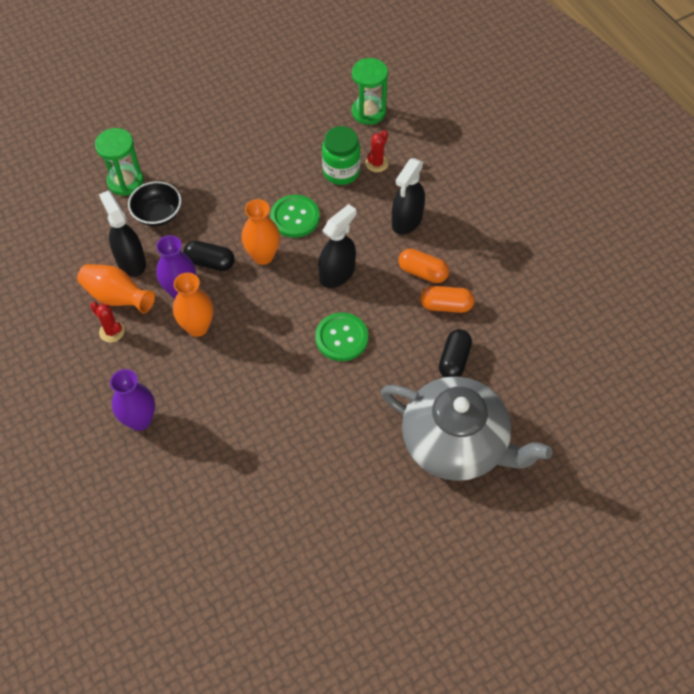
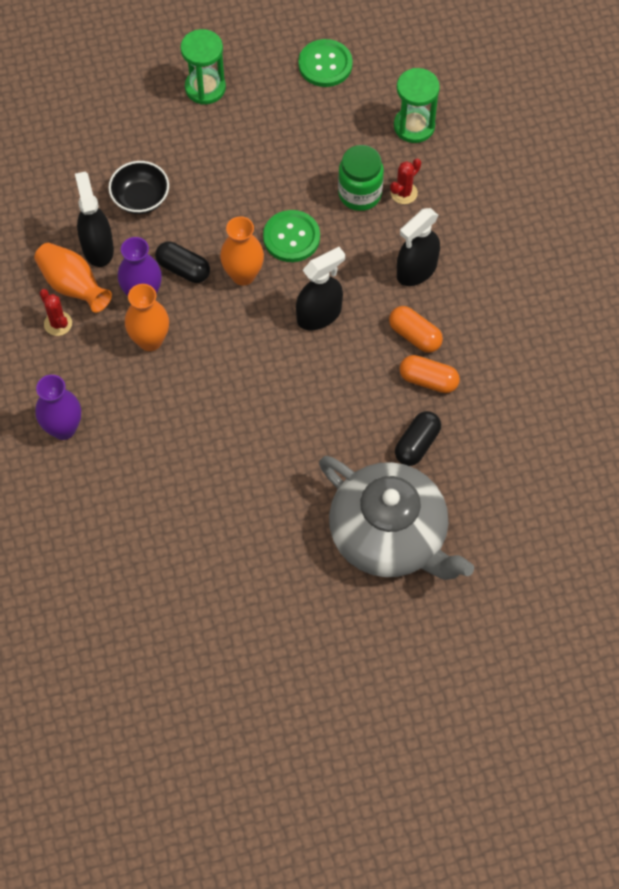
camera: 15 degrees right, 5 degrees up
(125, 181) = (115, 151): green hourglass -> green hourglass (205, 88)
(341, 338) = (302, 389): green button -> green button (325, 64)

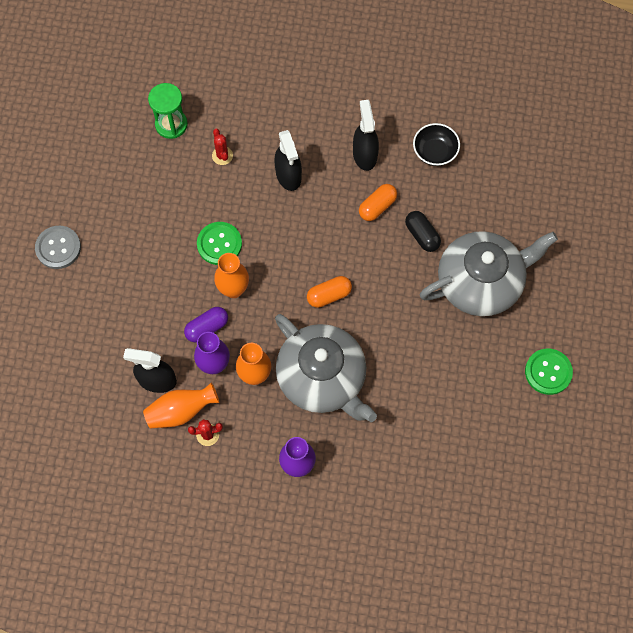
camera: 65 degrees left, 5 degrees up
(140, 198) = (130, 333): black bowl -> black bowl (434, 152)
(180, 411) = (323, 378): none -> grey teapot
(183, 269) = (207, 328): black capsule -> purple capsule
(205, 88) = (58, 248): green hourglass -> grey button
(319, 315) = (292, 253): black spray bottle -> black spray bottle (364, 155)
(325, 64) = (85, 158): green button -> green button (548, 372)
(360, 194) = (208, 184): green jar -> none
(415, 335) = (339, 199): orange capsule -> orange capsule (329, 295)

